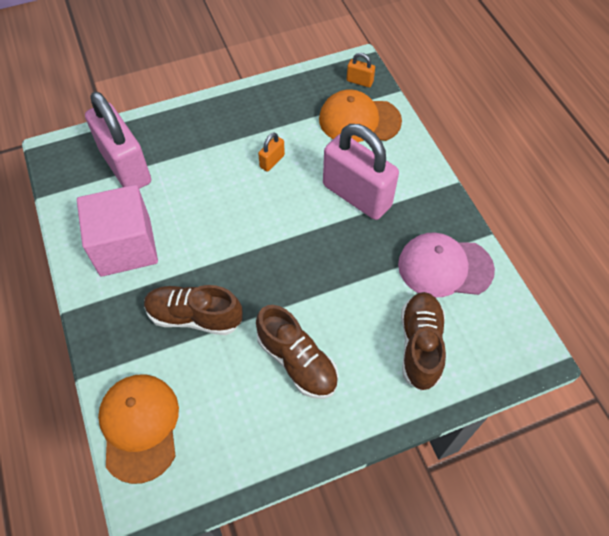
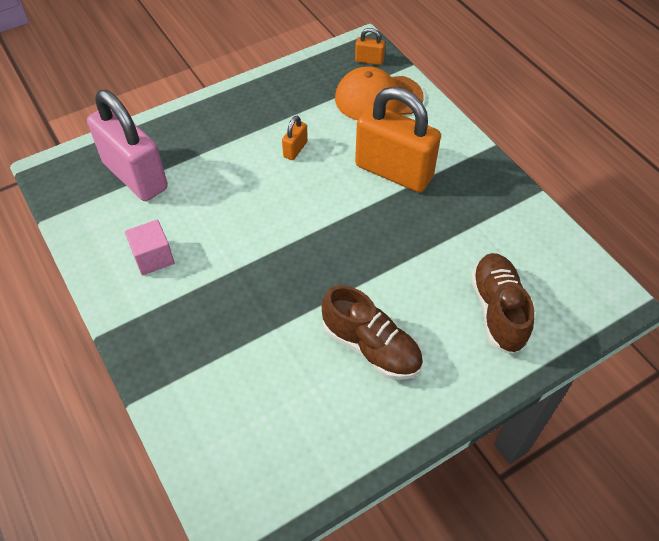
camera: 10 degrees left, 5 degrees down
(125, 247) = (153, 257): pink cube -> pink cube, size x0.52
(140, 427) = (212, 443): orange cap -> none
(194, 316) = (247, 318): brown shoe -> none
(356, 195) = (394, 171): pink padlock -> orange padlock
(445, 267) = (503, 229): pink cap -> none

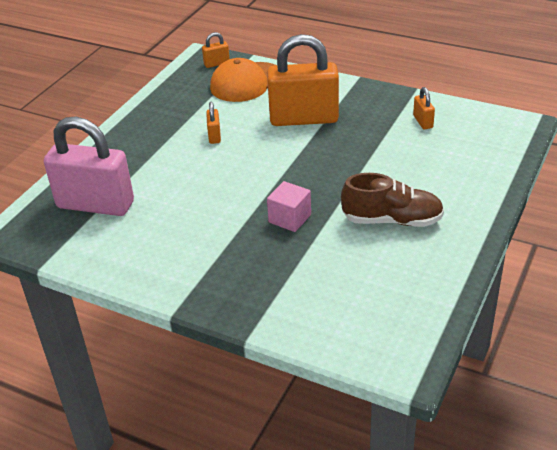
camera: 30 degrees left, 15 degrees down
(153, 257) = (167, 246): pink cube -> pink cube (290, 218)
(498, 310) = (455, 162): brown shoe -> none
(509, 238) = (423, 122): none -> orange padlock

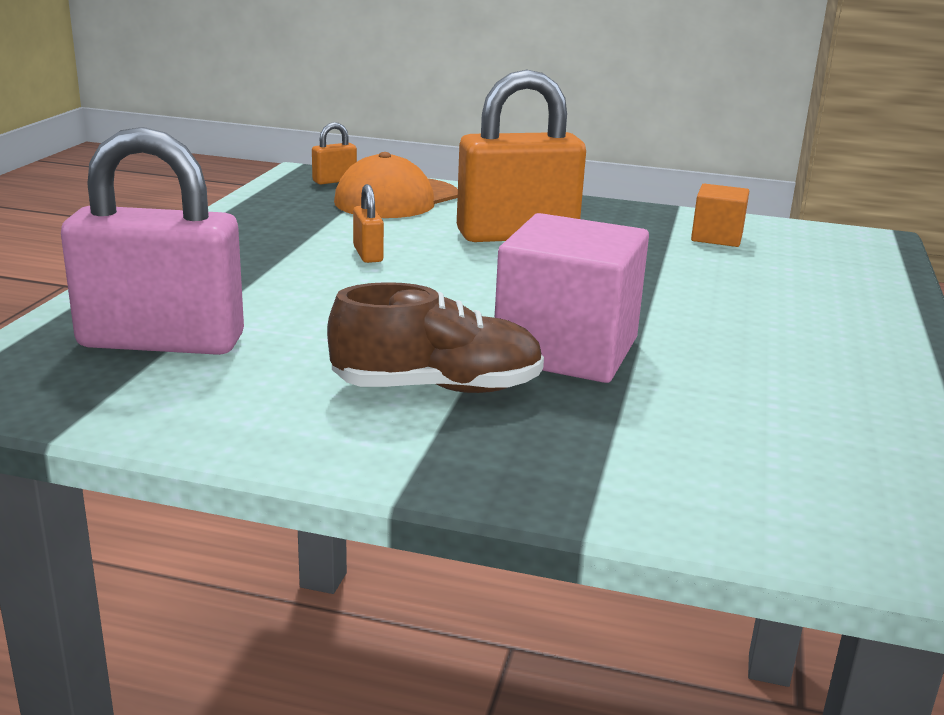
camera: 15 degrees left, 15 degrees down
(290, 218) = (566, 350): pink cube -> pink cube, size x1.91
(392, 220) = (756, 347): brown shoe -> brown shoe (437, 388)
(423, 122) = (717, 237): orange padlock -> orange cube

